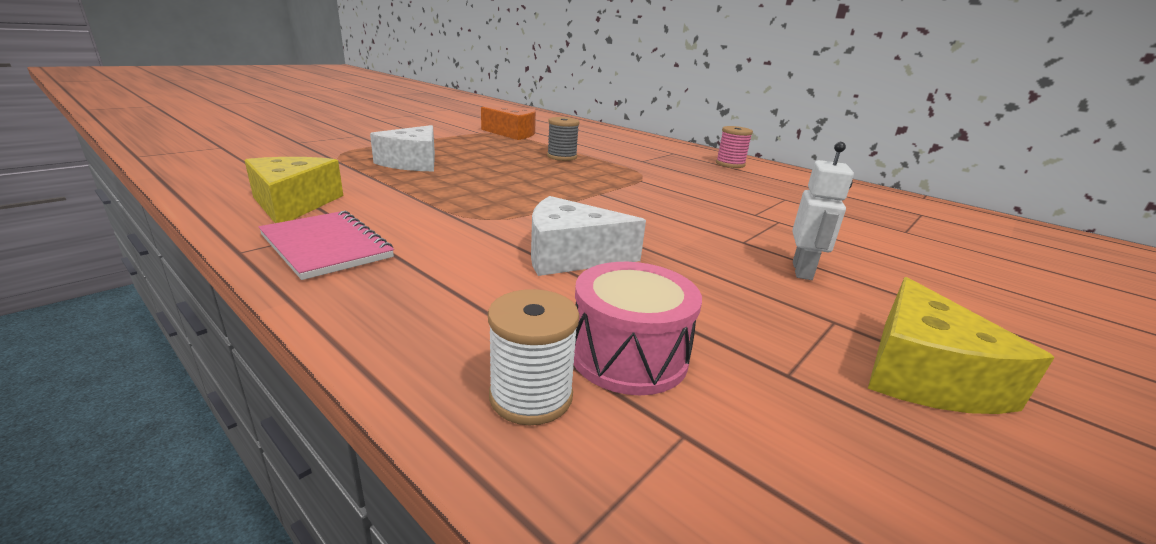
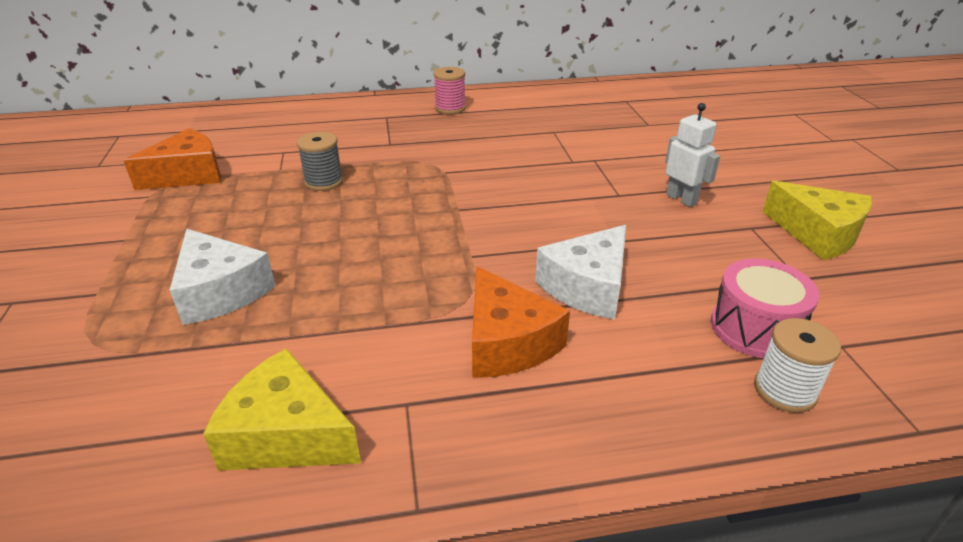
camera: 50 degrees left, 10 degrees up
(326, 246) = (455, 434): pink notebook -> none
(452, 241) = (507, 342): none -> orange cheese

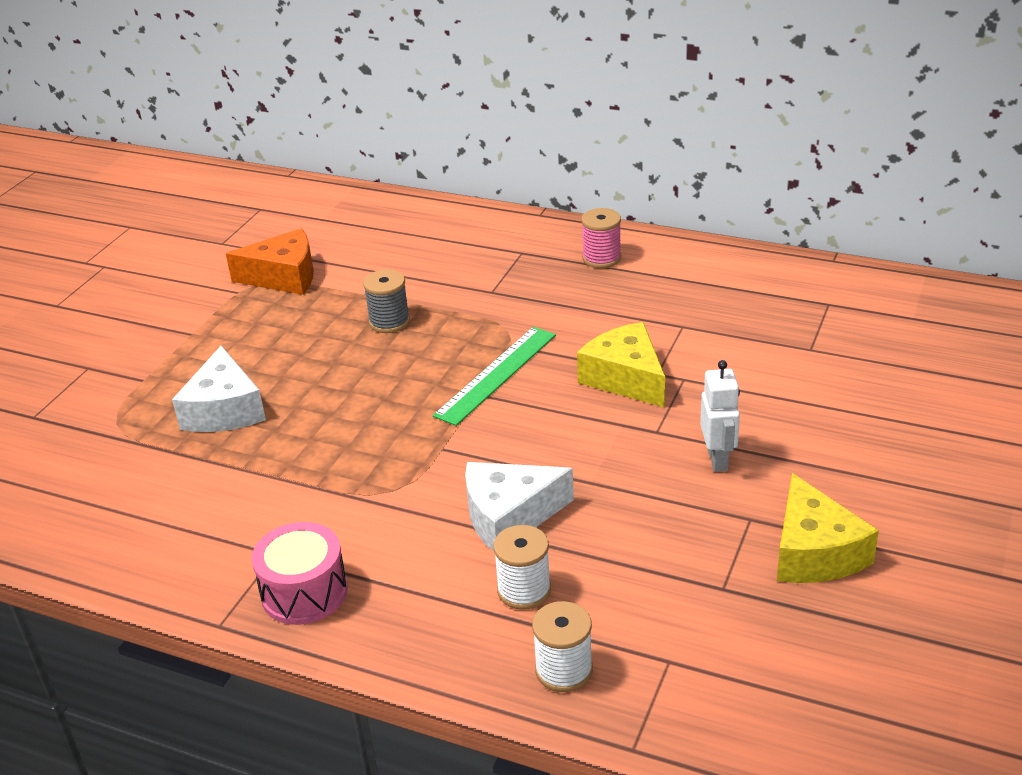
camera: 35 degrees right, 0 degrees up
(287, 435) = (183, 542): yellow cheese -> yellow cheese (625, 378)
(456, 193) = (496, 374): none -> green ruler
(507, 342) = (390, 538): orange cheese -> none
(670, 339) = (524, 590): none -> white spool
(755, 328) = (610, 613): pink drum -> pink drum (304, 592)

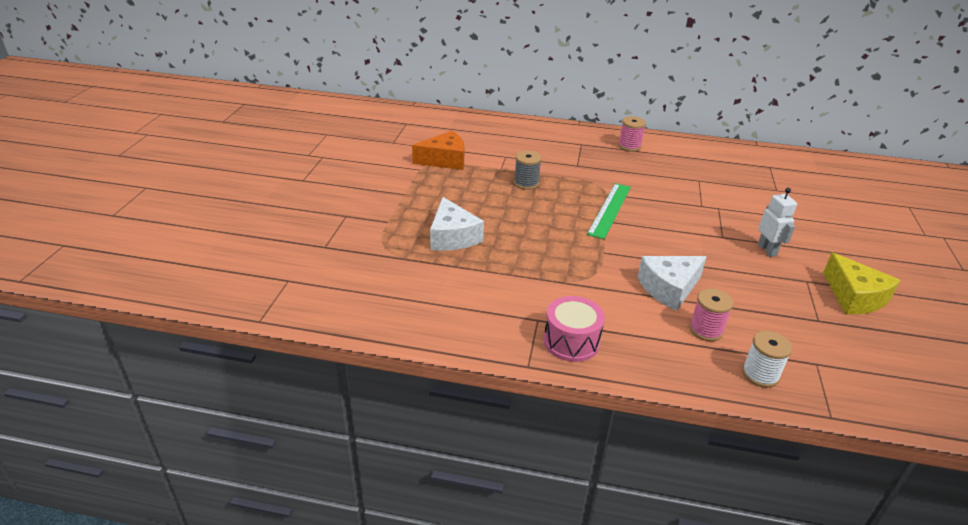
camera: 15 degrees left, 0 degrees up
(524, 590) = (706, 330): white spool -> pink spool
(625, 378) = (686, 209): yellow cheese -> none

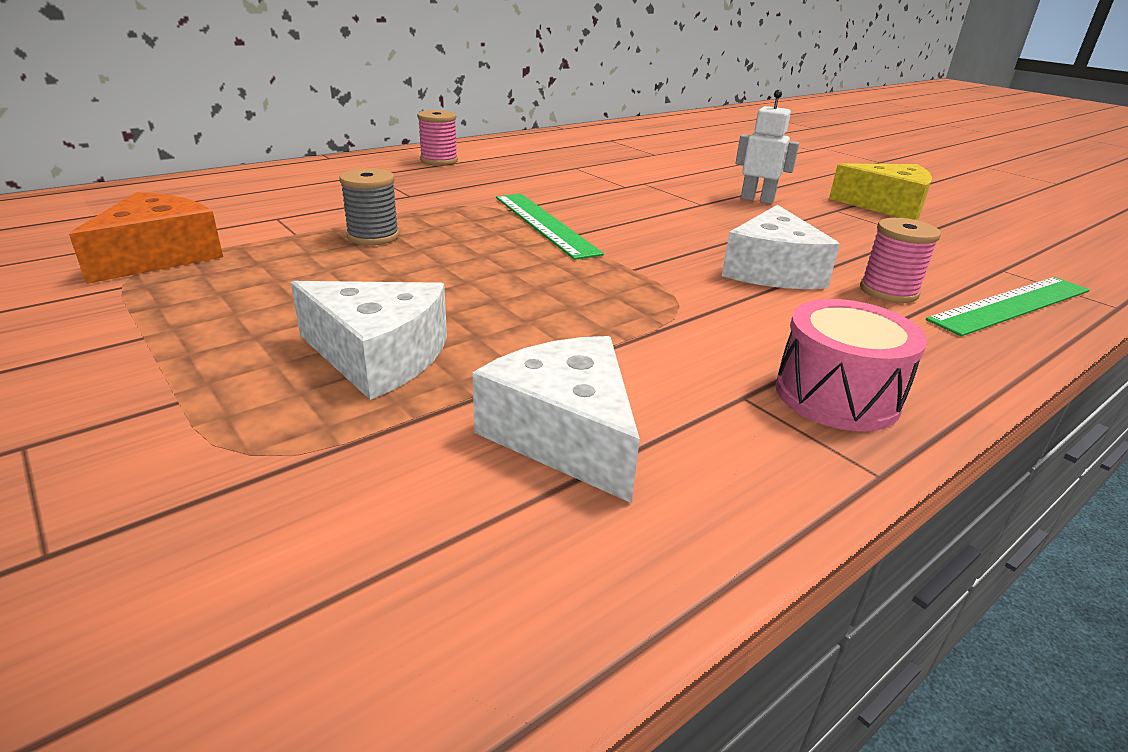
camera: 50 degrees left, 5 degrees down
(462, 293) = (564, 435): none -> white cheese
(760, 374) = (1011, 305): white spool -> green ruler

